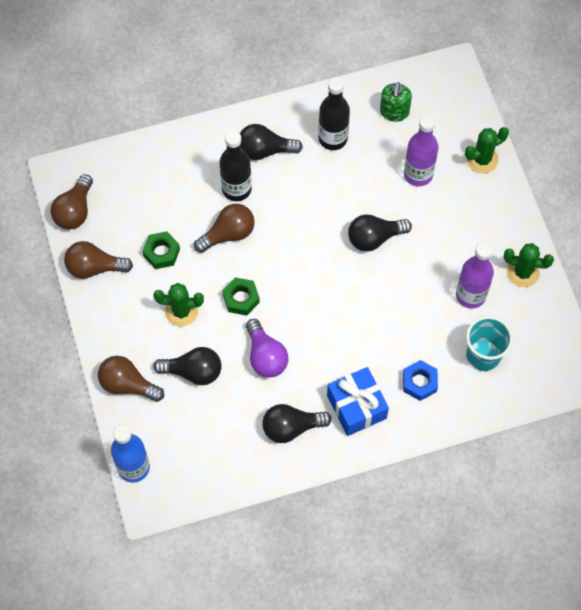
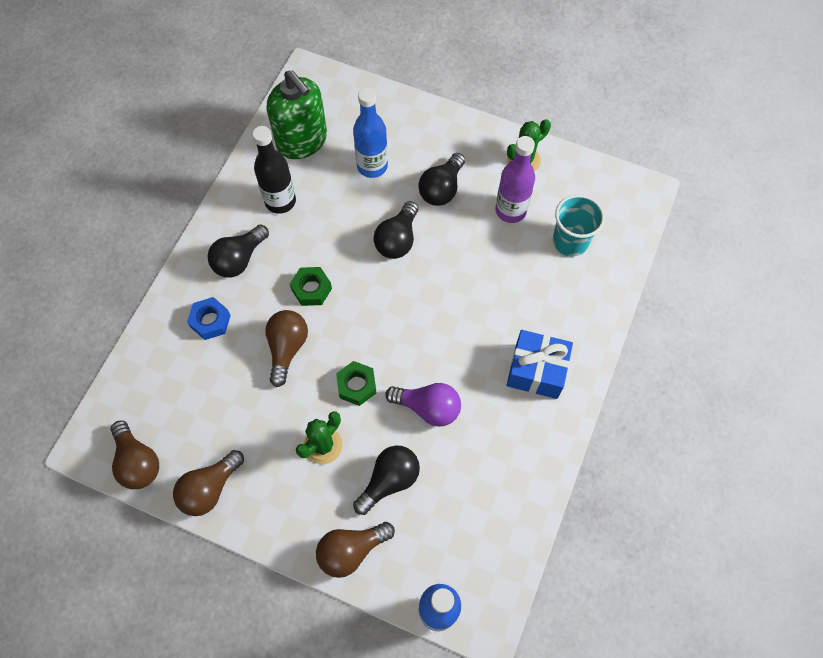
camera: 50 degrees left, 0 degrees up
(161, 253) = (251, 418): green nut -> green nut (311, 289)
(236, 189) = (252, 309): black bottle -> none
(291, 427) = (512, 438): black light bulb -> black light bulb (441, 189)
(394, 112) = (302, 141): green soap dispenser -> green soap dispenser, size x1.76
(418, 174) = (372, 166): purple bottle -> blue bottle
(419, 382) = (555, 305): blue nut -> blue nut (210, 321)
(482, 159) = (403, 114): green cactus -> none

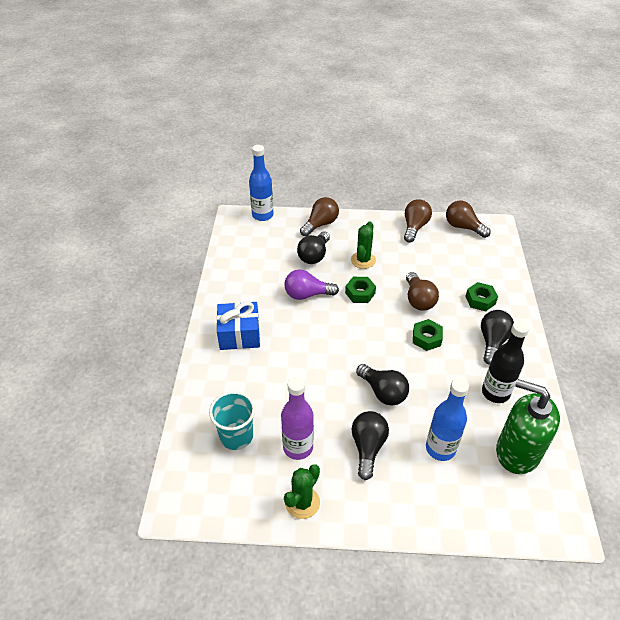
camera: 160 degrees right, 20 degrees down
(210, 321) = (480, 300): blue nut -> green nut
(397, 240) = (383, 392): black light bulb -> black light bulb turned 135 degrees clockwise

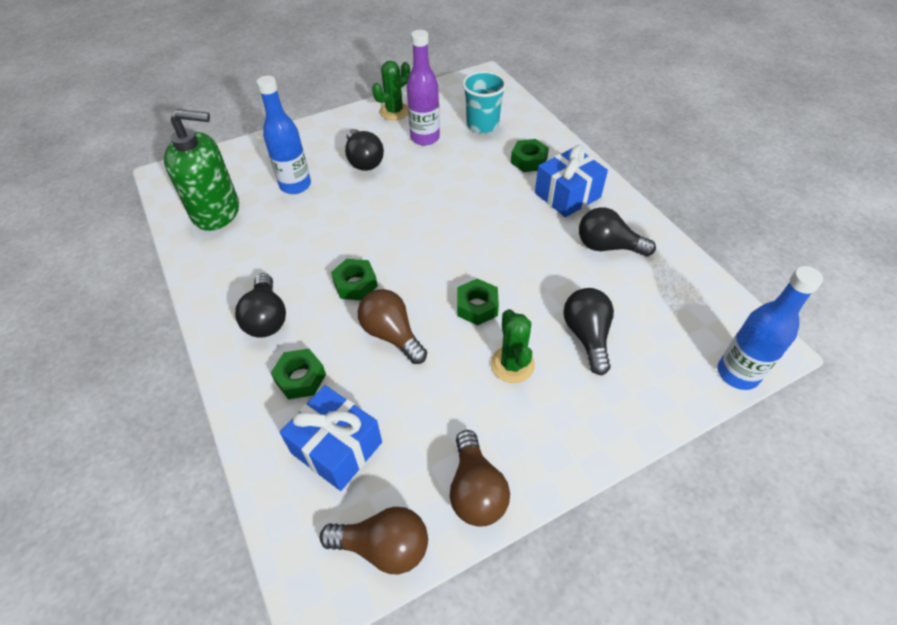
camera: 150 degrees right, 5 degrees up
(236, 377) = (529, 160): none -> green nut
(302, 502) = (394, 111): green cactus -> green cactus turned 45 degrees clockwise
(307, 294) = (541, 272): purple light bulb -> none
(320, 224) = (635, 404): brown light bulb -> none
(383, 392) = (375, 207): black light bulb -> black light bulb (607, 246)
(471, 264) = (336, 447): none -> blue gift
(495, 393) = (250, 257): black bottle -> none

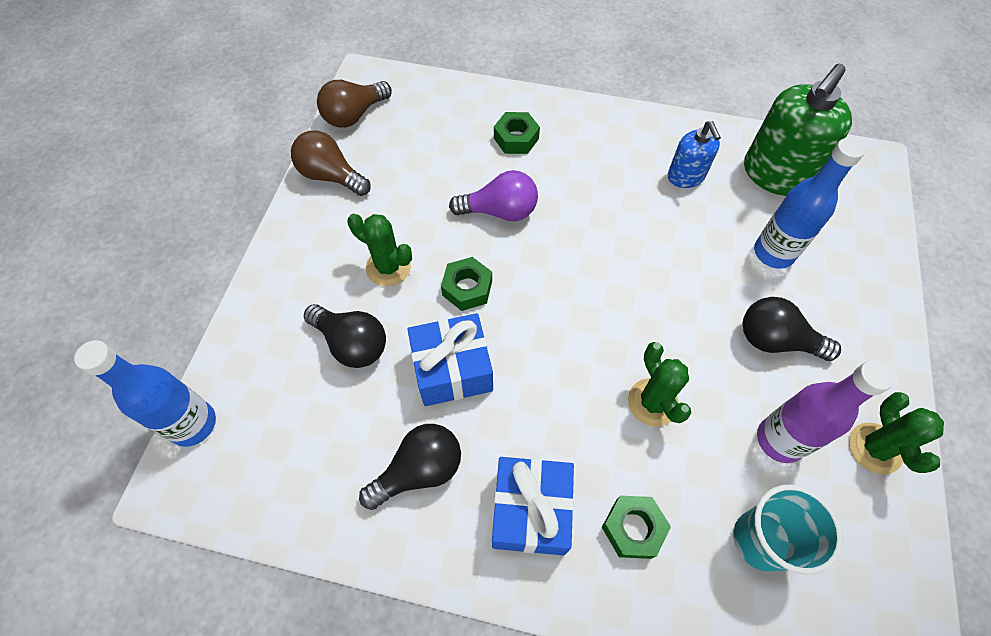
camera: 130 degrees right, 10 degrees up
(257, 252) = (685, 177): none -> blue soap dispenser
(267, 318) = (596, 147): black light bulb -> none
(336, 447) = (440, 128): blue gift -> blue gift (452, 369)
(355, 284) = (580, 220): green nut -> none
(391, 334) = (500, 211): brown light bulb -> purple light bulb
(456, 185) = (652, 402): none -> green cactus

